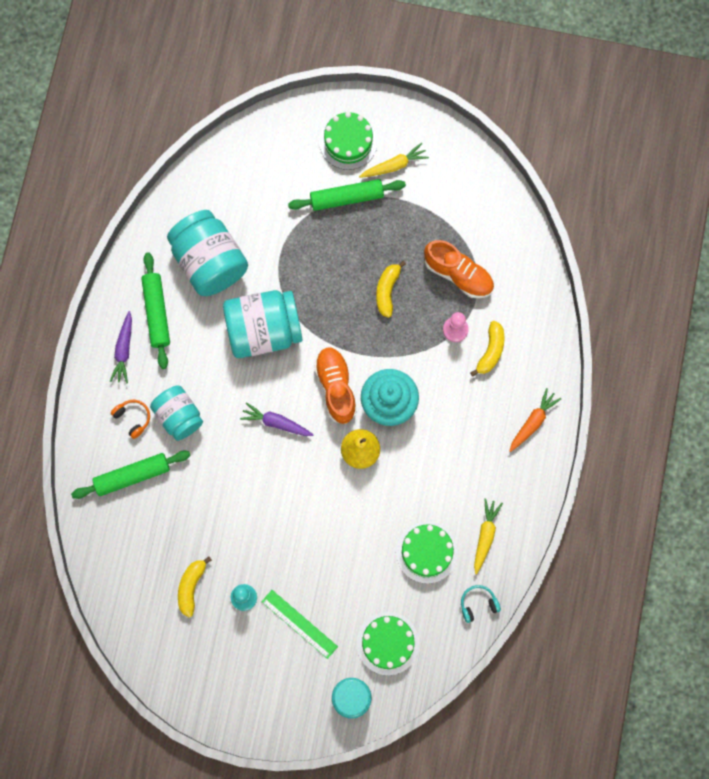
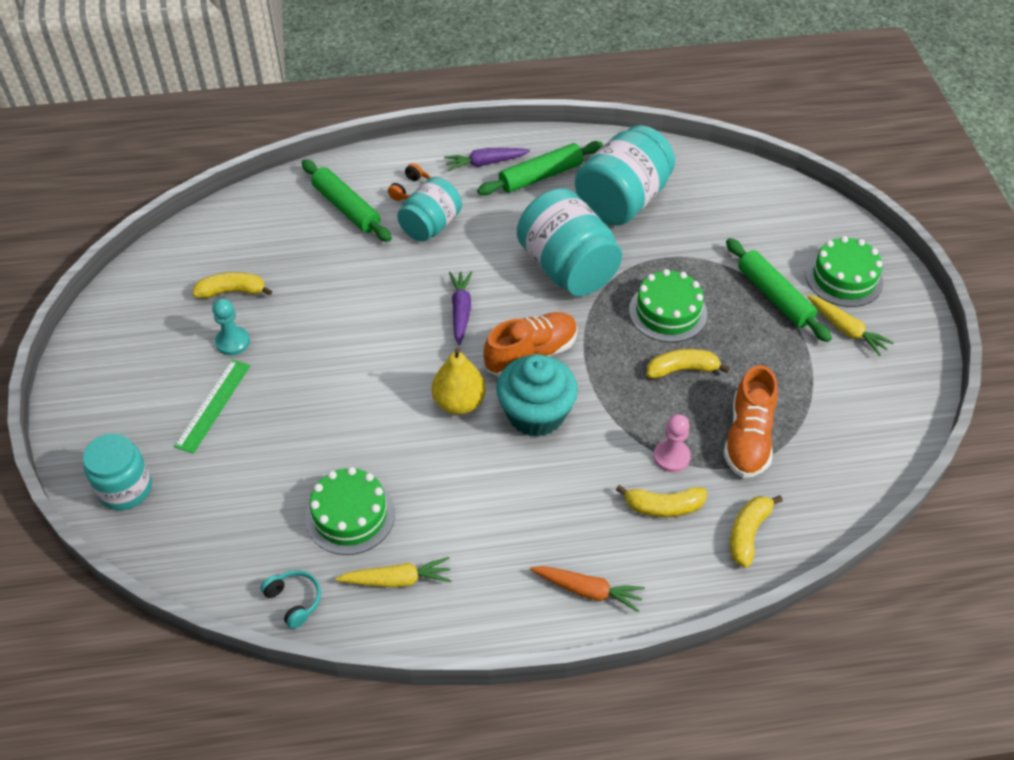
camera: 70 degrees right, 25 degrees down
(387, 643) = (210, 507): green cake -> green cake (668, 312)
(527, 308) = (748, 533): none -> yellow banana

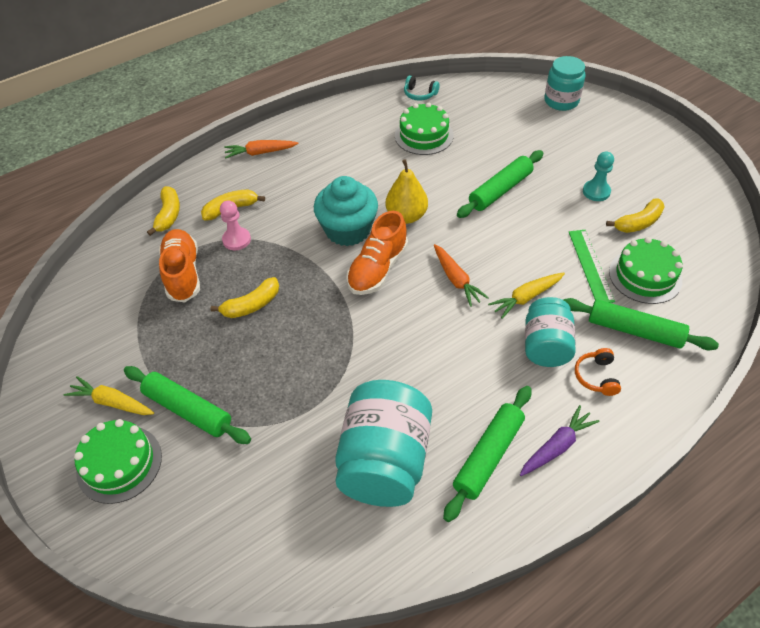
camera: 155 degrees right, 0 degrees up
(213, 405) = (563, 154): green ruler -> green ruler (590, 265)
(330, 389) = (500, 190): none -> green rolling pin
(397, 580) = (372, 120): yellow carrot -> yellow carrot (526, 297)
(461, 311) = (456, 280): purple carrot -> orange carrot
(567, 268) = (394, 356): turquoise jar -> none
(668, 312) = (283, 351): green cake -> green cake (645, 276)

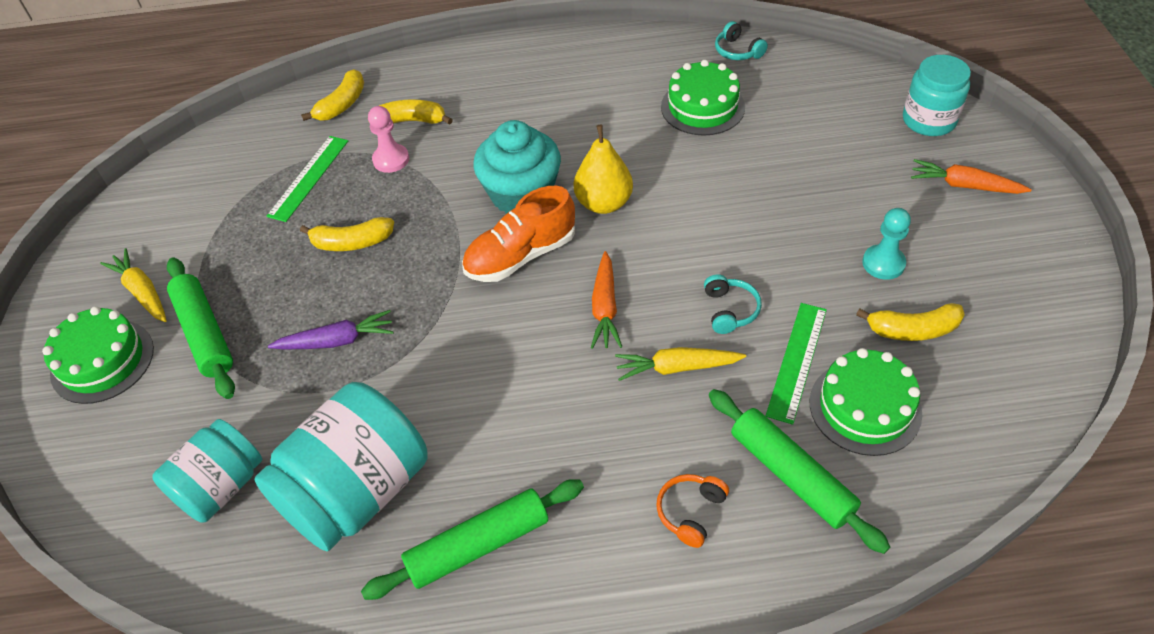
camera: 30 degrees right, 0 degrees up
(183, 274) = (308, 177): orange shoe -> green ruler
(260, 153) = (491, 64): orange carrot -> orange carrot (964, 185)
(500, 190) = (749, 213): green rolling pin -> none
(531, 251) = (729, 310): none -> turquoise headphones
(546, 346) = (654, 441): turquoise jar -> turquoise jar (221, 486)
(557, 446) = (570, 576): purple carrot -> purple carrot (337, 341)

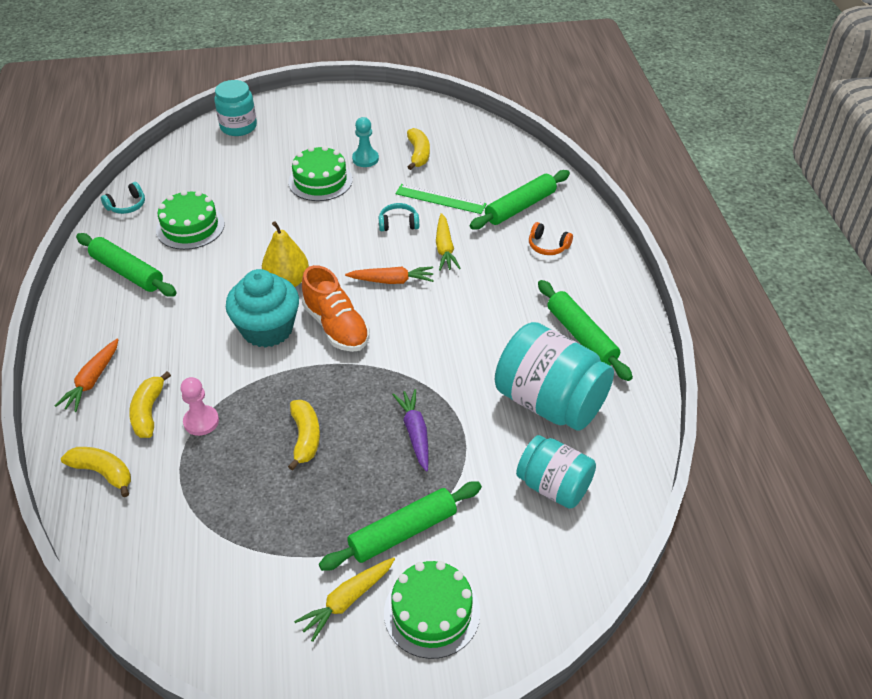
camera: 95 degrees left, 5 degrees down
(308, 177) = (211, 485): green ruler -> none
(620, 72) = (127, 272): none -> green rolling pin
(865, 407) = (473, 177): green cake -> green cake (320, 181)
(964, 185) = (303, 121): orange carrot -> orange carrot (92, 380)

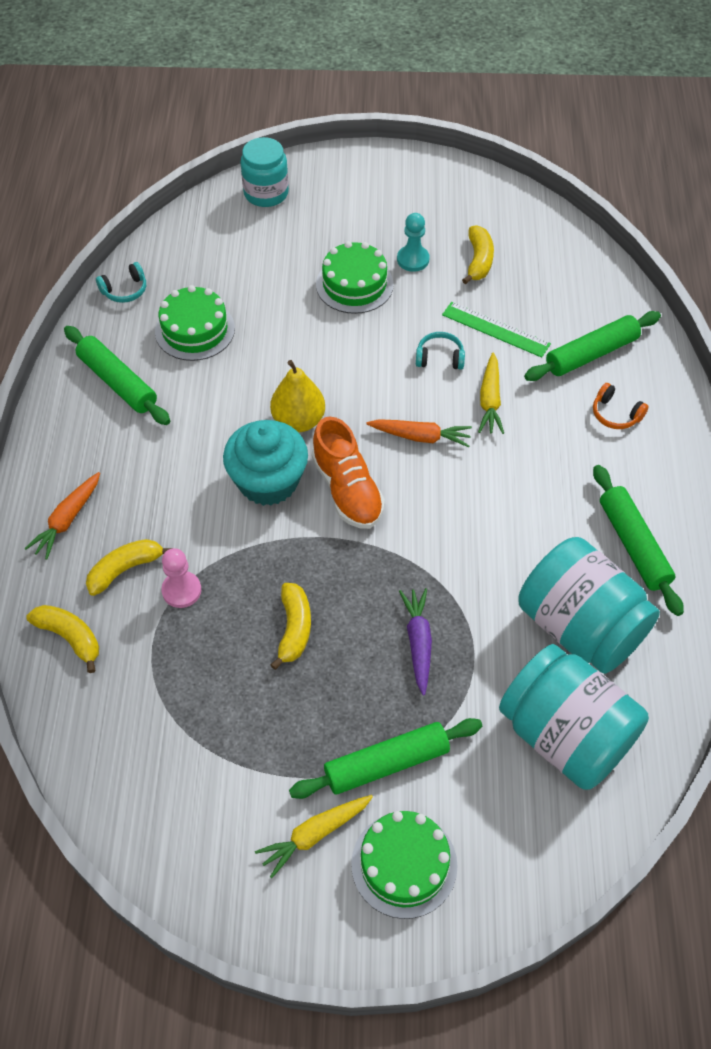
camera: 10 degrees right, 10 degrees up
(148, 412) = (125, 569): yellow banana -> yellow banana turned 45 degrees clockwise
(553, 486) = (565, 735): turquoise jar -> turquoise jar, size x1.59

